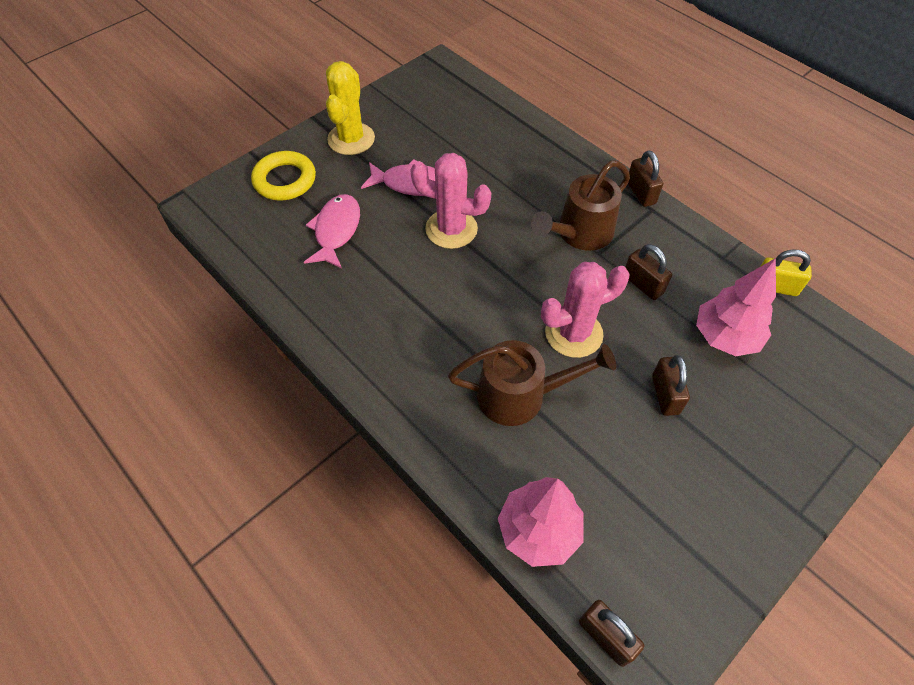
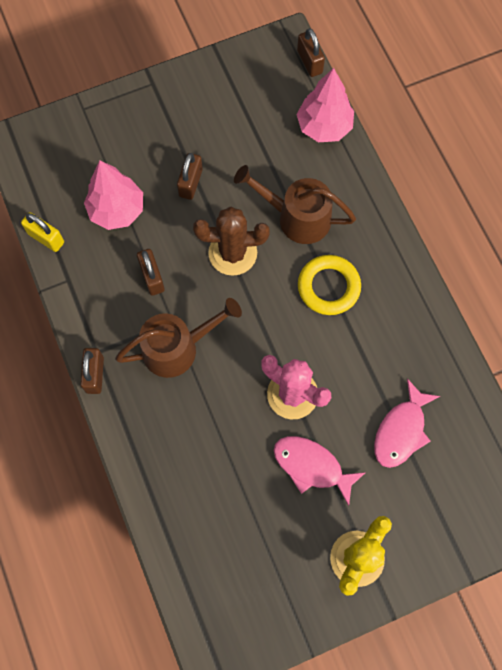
camera: 160 degrees left, 15 degrees up
(285, 180) = (440, 519): yellow ring -> yellow ring (328, 287)
(573, 333) = (232, 253): pink cactus -> brown cactus

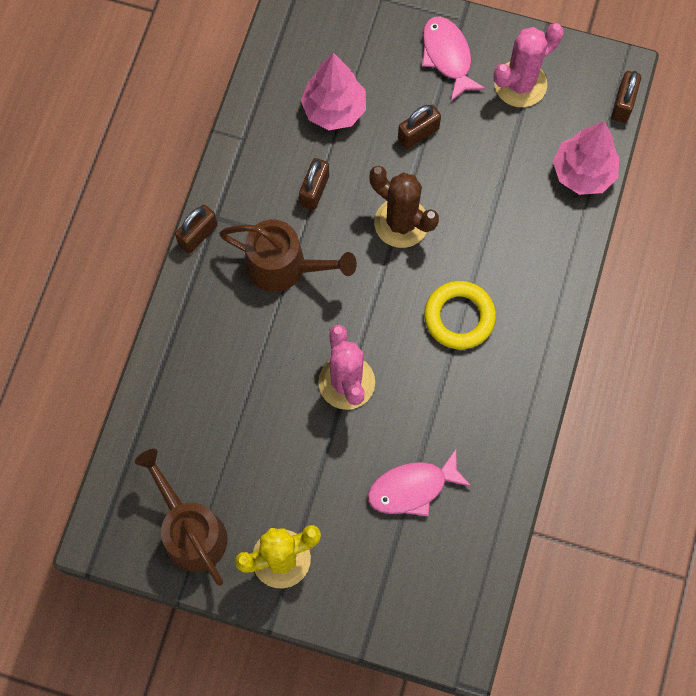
camera: 40 degrees right, 0 degrees up
(46, 238) = (255, 88): yellow padlock -> none
(230, 98) = (520, 84): none -> pink cactus
(296, 217) = (485, 234): brown watering can -> brown watering can (190, 530)
(311, 466) = (310, 454): pink fish -> pink fish (447, 56)

